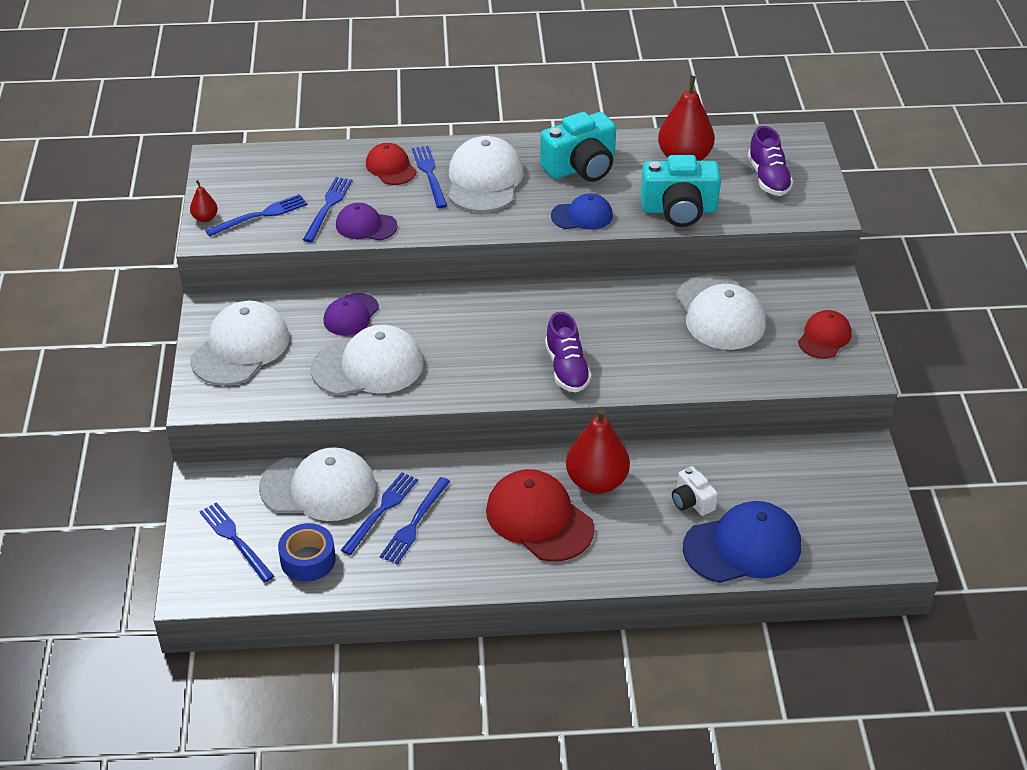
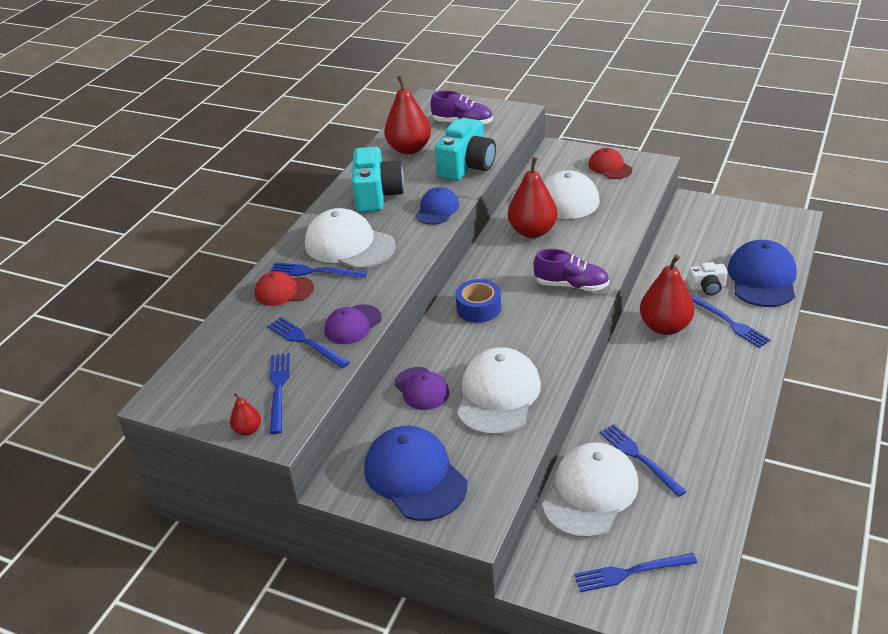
camera: 60 degrees left, 5 degrees down
(240, 348) = (415, 476): white cap -> blue cap
(308, 560) = (679, 524): blue tape -> blue tape (478, 308)
(415, 523) = (664, 440): blue fork -> blue fork (729, 322)
(539, 519) = (691, 367): red cap -> none
(646, 312) = (532, 231): none -> red pear

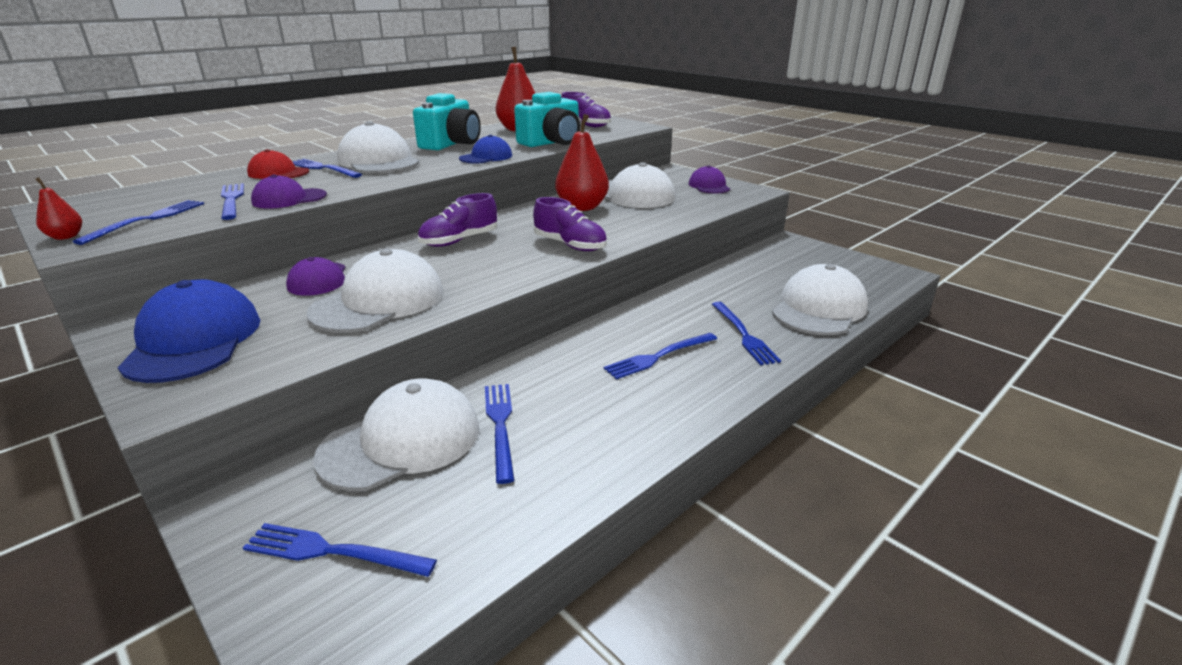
camera: 20 degrees right, 10 degrees down
(478, 308) = (459, 241): blue tape -> purple shoe
(610, 167) = (709, 186): red cap -> purple cap
(665, 327) = (663, 320): red pear -> none
(689, 363) = (659, 356): none -> blue fork
(707, 287) = (745, 301): white camera -> none
(762, 278) = (819, 309): blue cap -> white cap

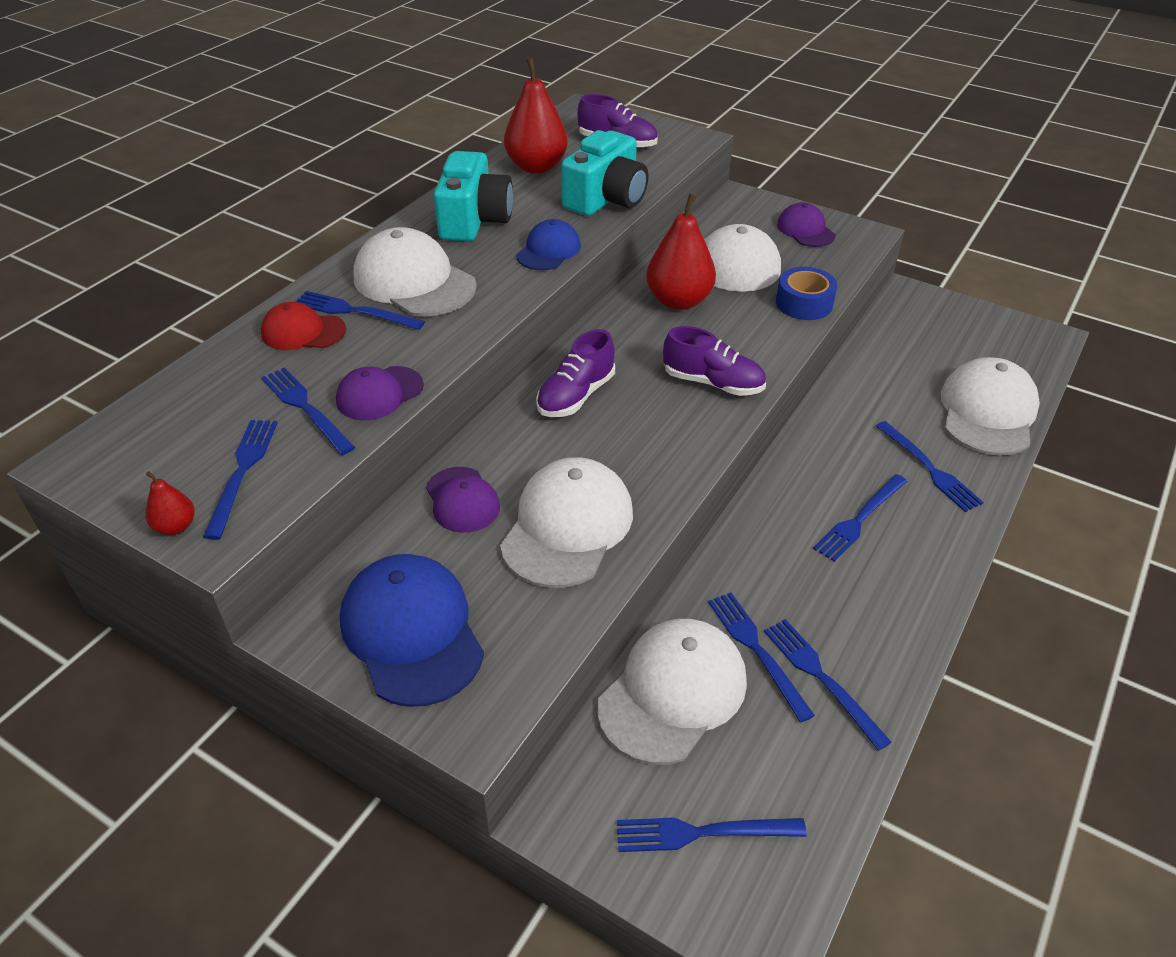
camera: 15 degrees left, 15 degrees up
(544, 455) = (822, 678): none -> blue fork
(678, 216) = (804, 303): none -> blue tape

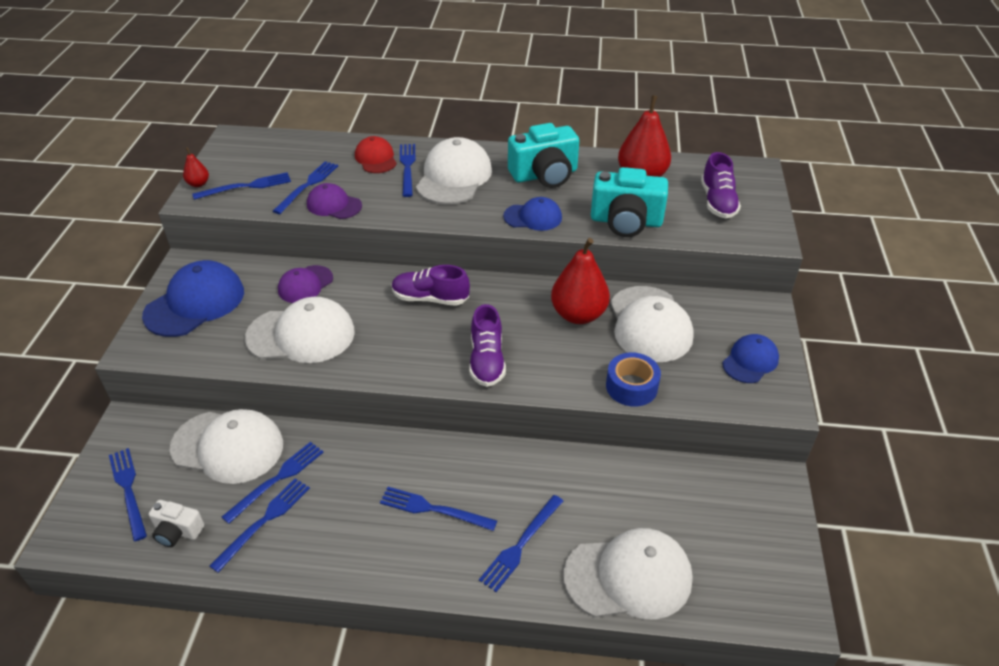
camera: 65 degrees right, 0 degrees up
(804, 779) = (177, 531): none -> white camera
(805, 230) = (750, 361): purple cap -> blue cap

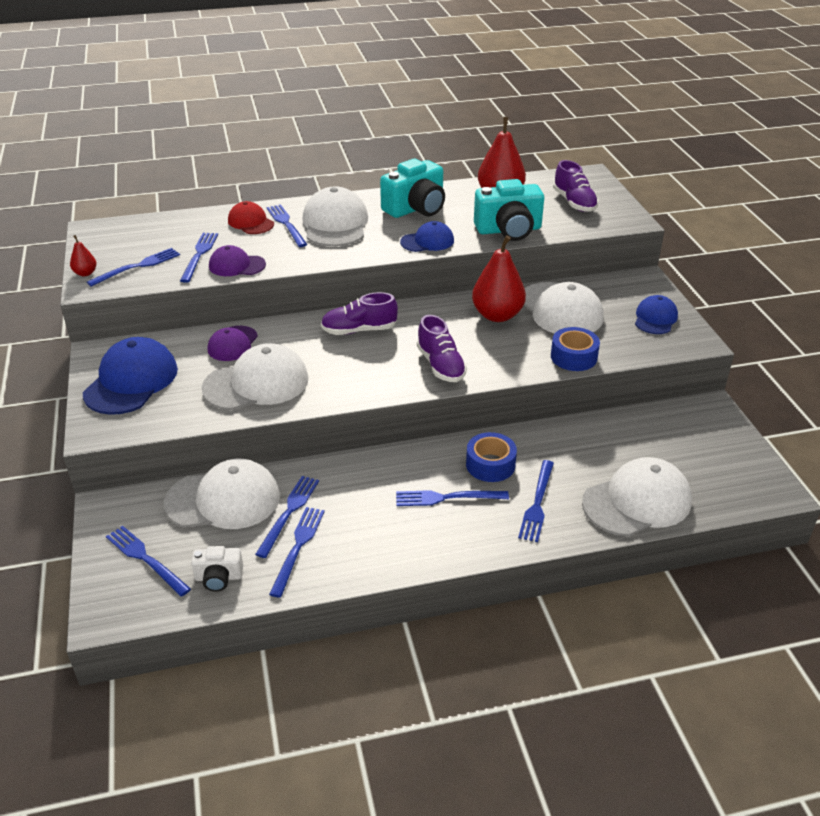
camera: 20 degrees left, 5 degrees down
(497, 483) = (490, 464): none -> blue tape

